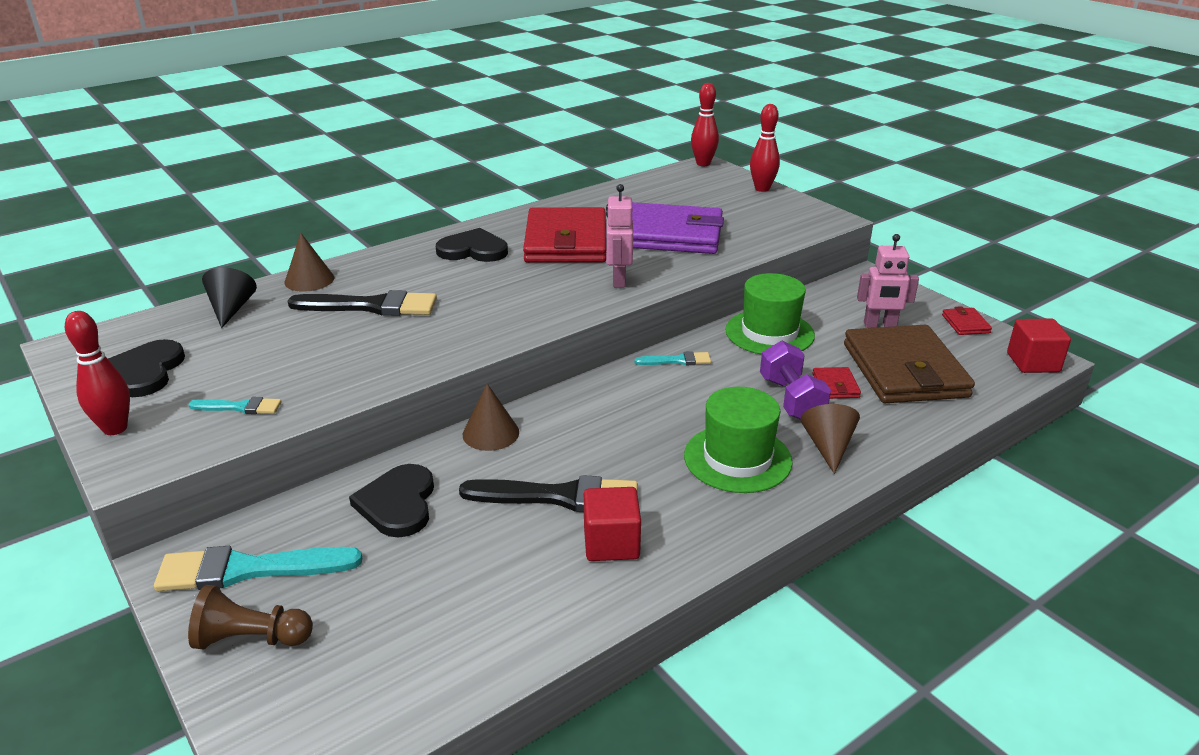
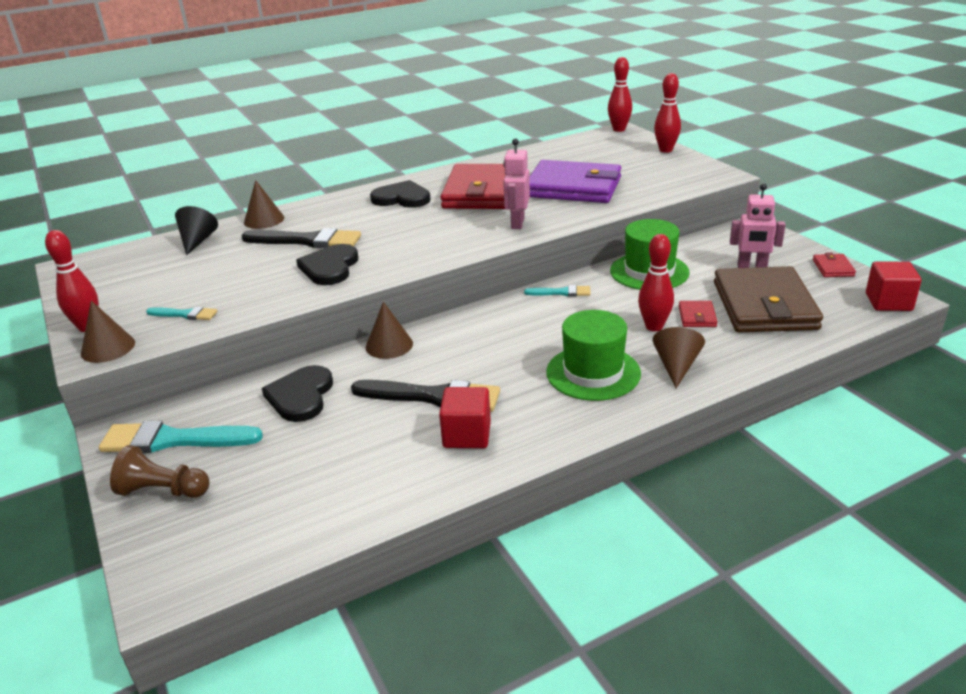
camera: 10 degrees right, 0 degrees up
(145, 372) = (120, 286): black heart -> black heart (330, 267)
(149, 456) = (108, 348): none -> brown cone
(791, 399) = (654, 326): purple dumbbell -> red bowling pin

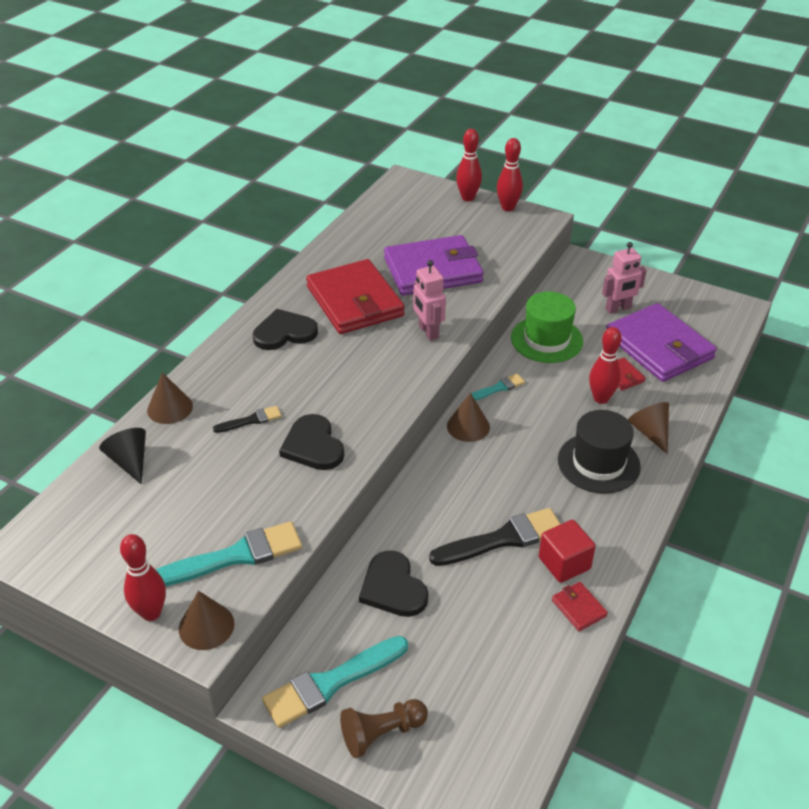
camera: 35 degrees left, 10 degrees up
(185, 314) = (236, 556): turquoise brush -> turquoise brush, size x1.92
(307, 241) = (251, 420): black brush -> black brush, size x0.52
(389, 345) = (411, 502): brown cone -> brown cone (468, 426)
(593, 373) = (598, 463): green hat -> black hat
(619, 129) = (400, 179): red bowling pin -> red bowling pin (508, 207)
(764, 305) = (658, 347): brown wallet -> purple wallet
(833, 268) = (674, 290): red wallet -> red wallet (579, 608)
(888, 302) = (735, 313): red cube -> none

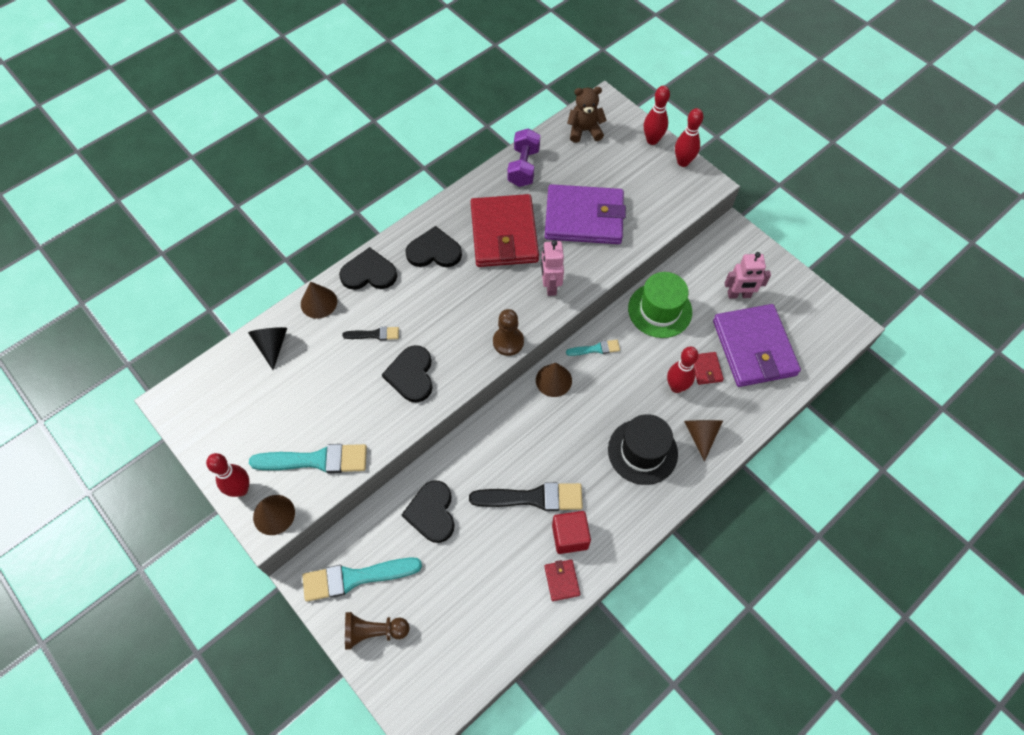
camera: 20 degrees right, 20 degrees up
(218, 368) = (369, 273): none -> black heart
(347, 244) = (523, 167): none -> purple dumbbell
(395, 204) = (584, 131): none -> brown teddy bear
(408, 389) = (508, 342): none -> brown pawn

